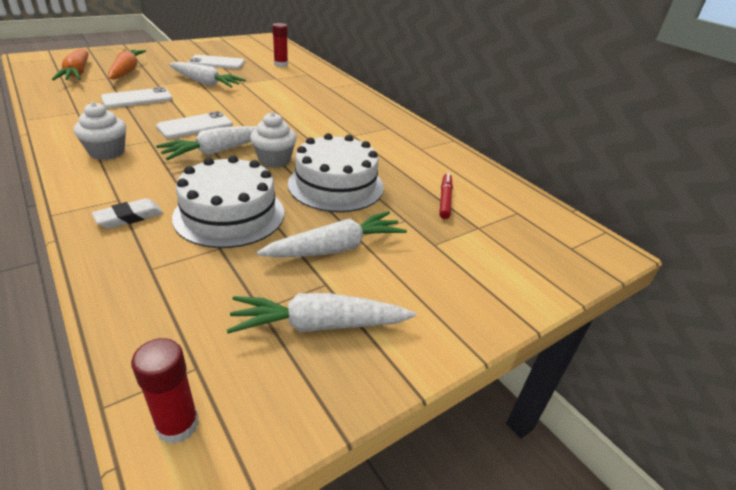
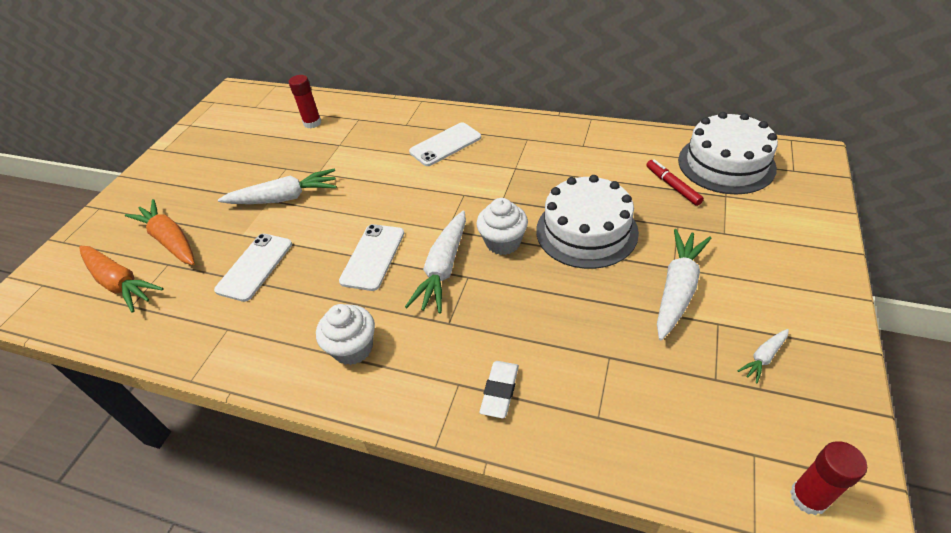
camera: 30 degrees left, 10 degrees up
(217, 62) = (244, 163): white phone -> white phone (445, 144)
(229, 214) = (564, 322): white cake -> white cake (726, 164)
(319, 325) = (763, 357): white carrot -> white carrot, size x0.48

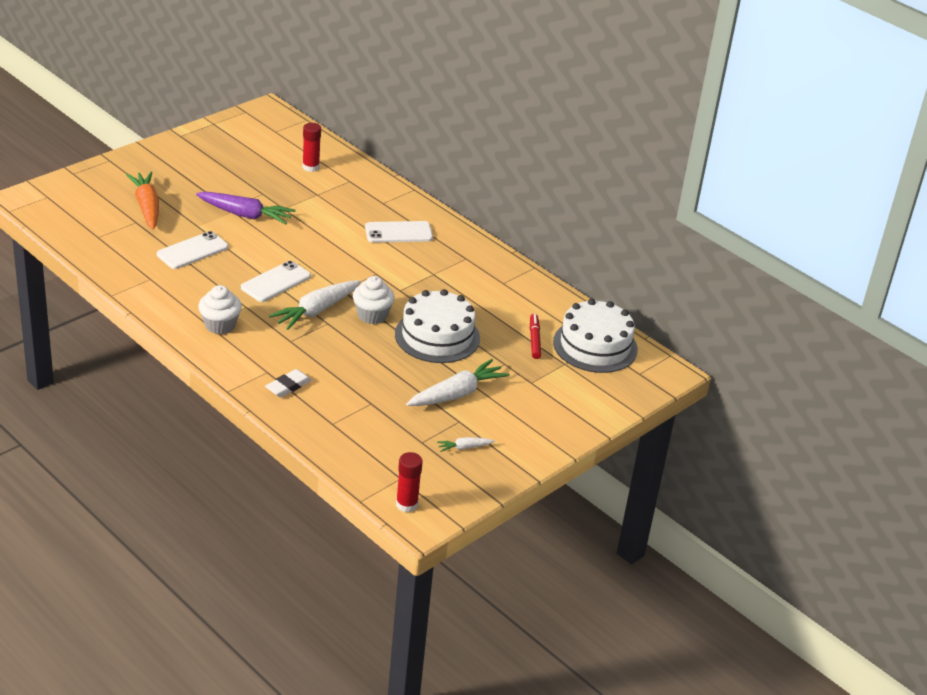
camera: 20 degrees right, 10 degrees down
(120, 283) = (98, 219): orange carrot -> none
(284, 198) = (245, 215): white carrot -> purple carrot

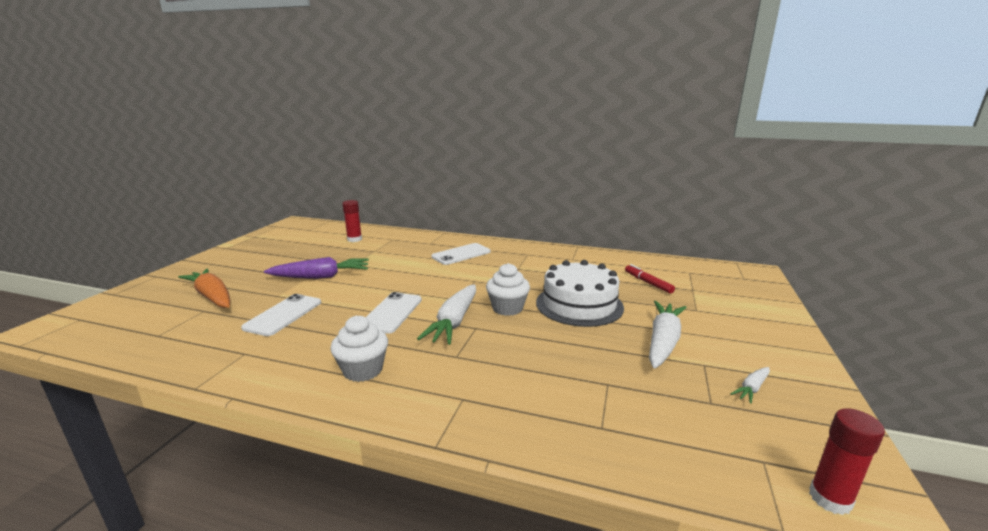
camera: 25 degrees left, 15 degrees down
(288, 386) = (503, 405): white eraser -> none
(595, 346) = (688, 273): white cake -> none

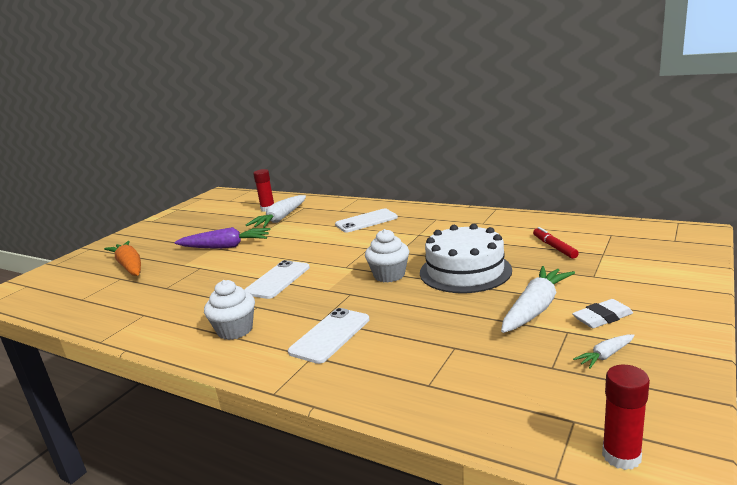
camera: 15 degrees right, 0 degrees up
(283, 315) = (183, 282): white phone -> white phone (330, 335)
(454, 322) = (332, 288): white carrot -> white carrot (281, 219)
(727, 350) = (602, 317): none -> white eraser

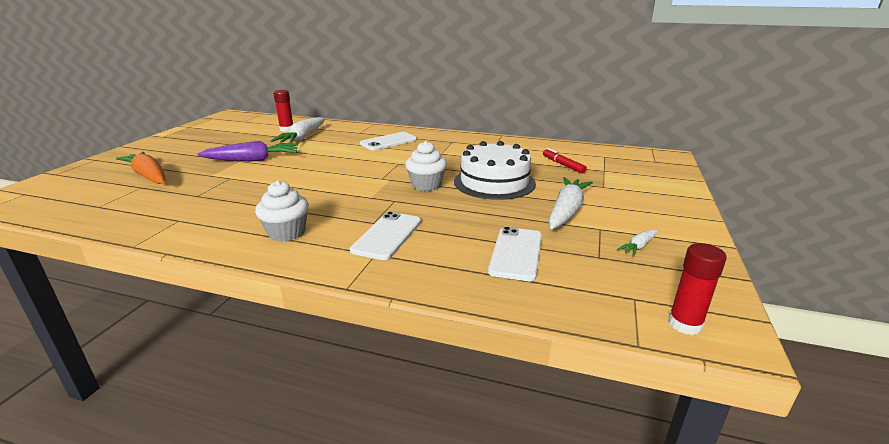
camera: 15 degrees left, 5 degrees up
(278, 280) = (317, 189): white phone -> white phone (516, 253)
(602, 317) = (624, 218): white eraser -> none

